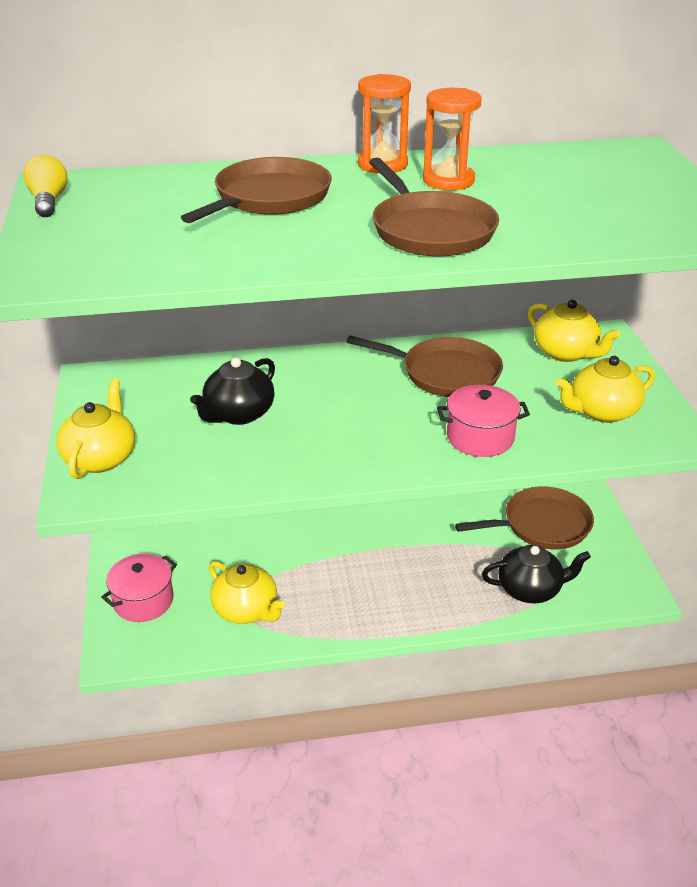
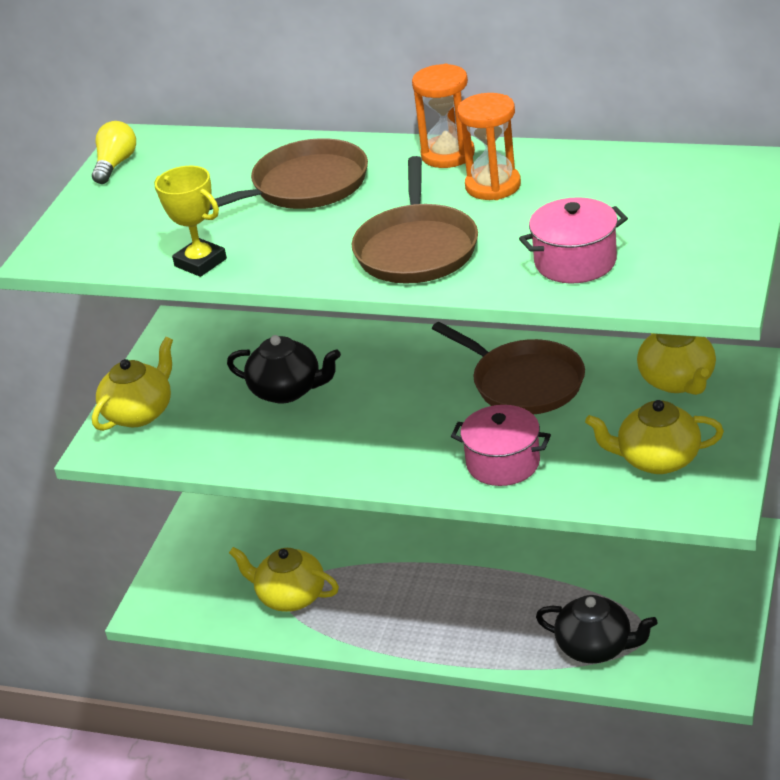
camera: 30 degrees right, 0 degrees up
(143, 601) = (200, 563): pink pot -> pink pot (575, 262)
(218, 266) = (200, 262): none -> yellow trophy
(238, 414) = (287, 391): black teapot -> black teapot turned 135 degrees counterclockwise
(246, 610) = (290, 596): yellow teapot -> yellow teapot turned 135 degrees clockwise
(542, 525) = (661, 579): brown pan -> none

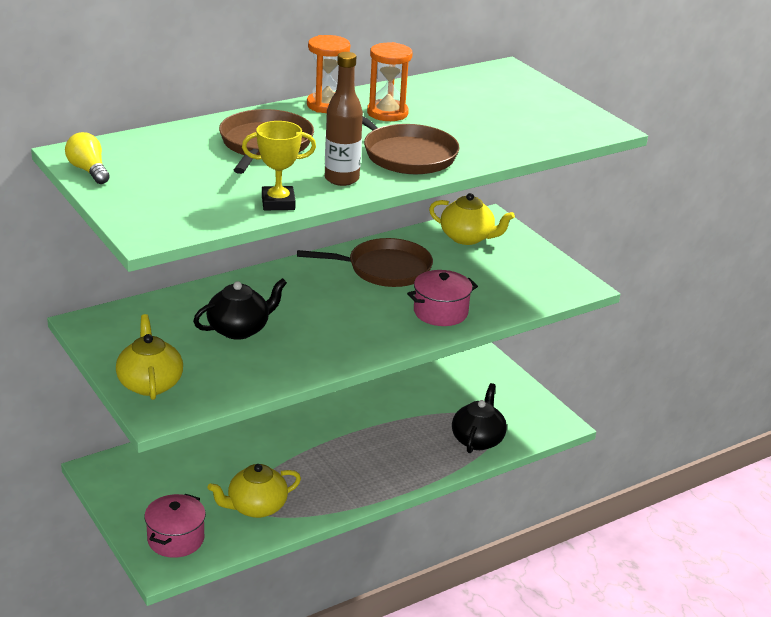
camera: 55 degrees left, 5 degrees down
(303, 256) = (341, 179): none -> brown bottle
(575, 262) = (507, 134): pink pot -> pink pot (176, 539)
(595, 647) = (477, 440): black teapot -> black teapot turned 45 degrees counterclockwise
(657, 459) = (518, 277): yellow teapot -> none

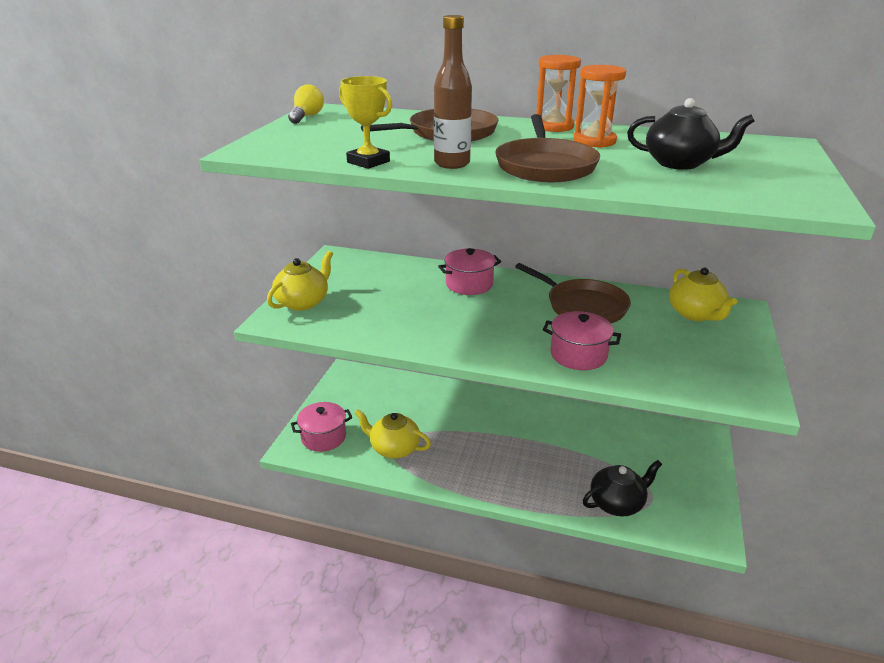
camera: 50 degrees right, 0 degrees up
(239, 329) = (411, 297): black teapot -> black teapot (680, 163)
(266, 292) = (469, 284): none -> pink pot

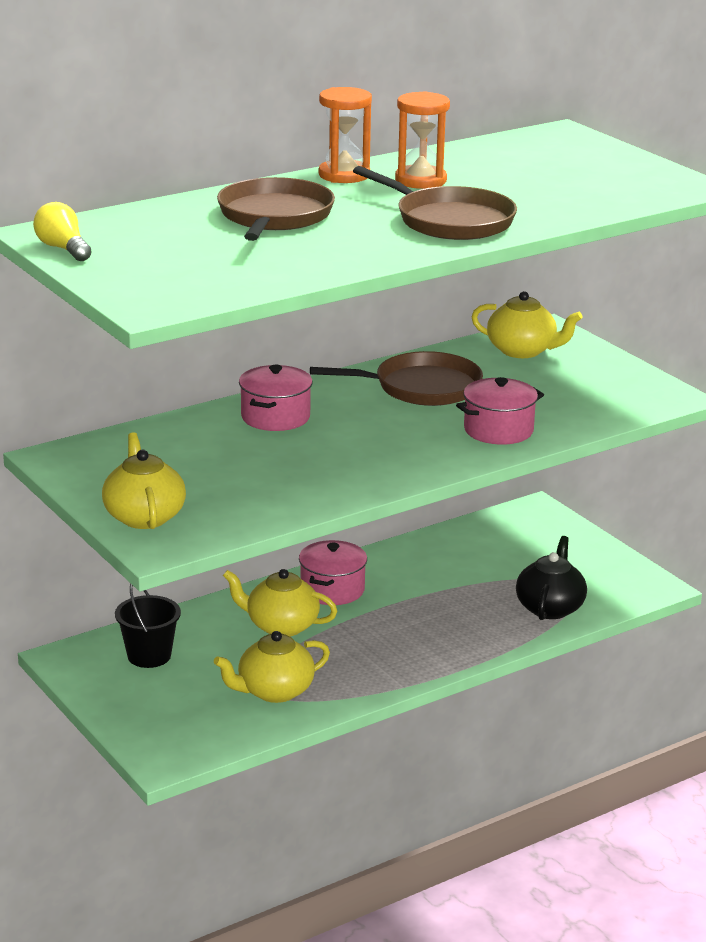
camera: 50 degrees left, 5 degrees down
(323, 437) = (176, 729): pink pot -> pink pot (332, 590)
(368, 162) = (301, 273): yellow trophy -> none
(377, 393) = (149, 656): none -> black bucket
(452, 164) = (375, 247): brown bottle -> none
(455, 416) = (281, 626): none -> yellow teapot
(680, 163) = (536, 181): black teapot -> none

